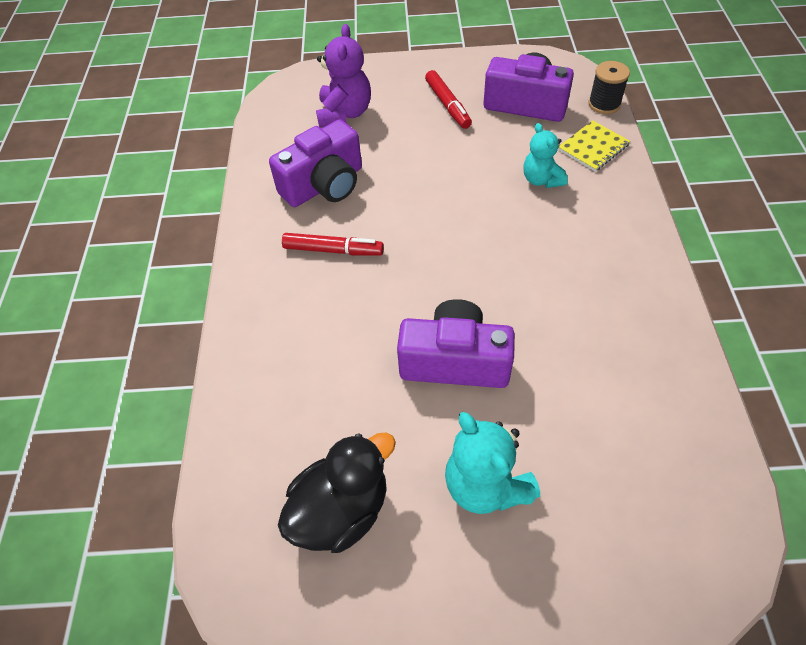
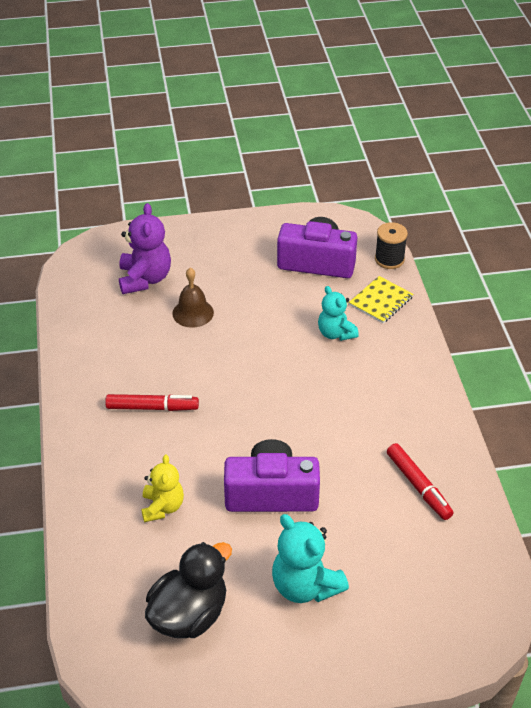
camera: 10 degrees left, 10 degrees down
(324, 185) = (135, 349): purple camera -> none
(328, 368) = (162, 507): none -> yellow teddy bear
(389, 150) = (193, 313): none -> brown bell
(447, 105) = (243, 266): red marker -> red marker (418, 486)

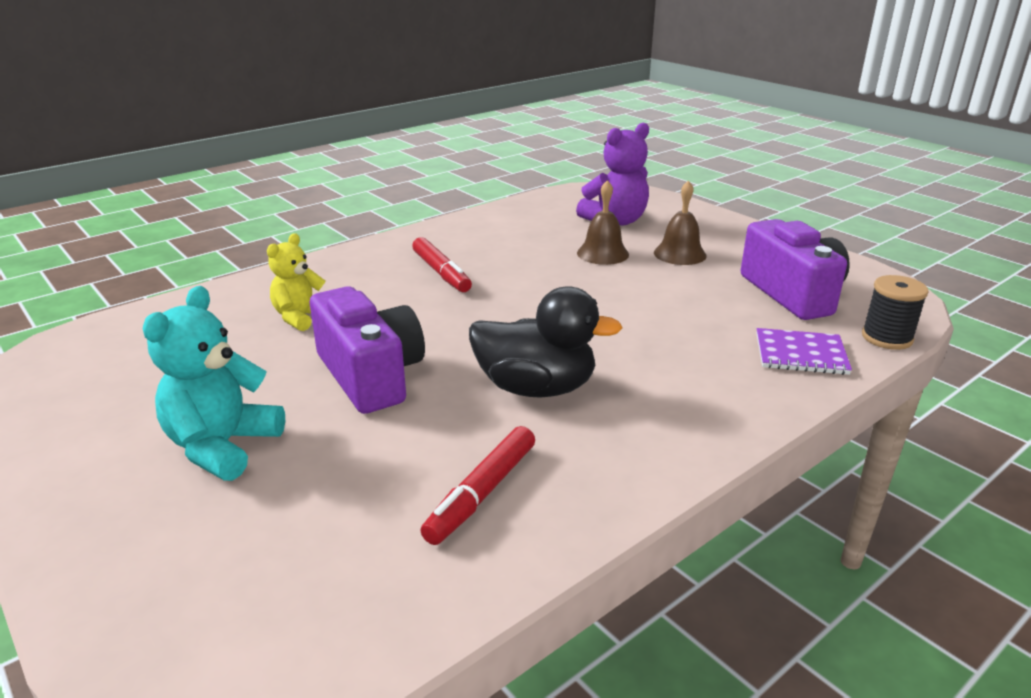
camera: 60 degrees right, 15 degrees down
(162, 507) = (301, 317): yellow teddy bear -> yellow teddy bear turned 150 degrees clockwise
(189, 615) = (142, 378): black duck -> black duck (536, 388)
(225, 277) = (680, 254): none -> brown bell
(336, 333) = (693, 339): turquoise teddy bear -> none
(381, 301) = (800, 354): yellow notebook -> purple notebook

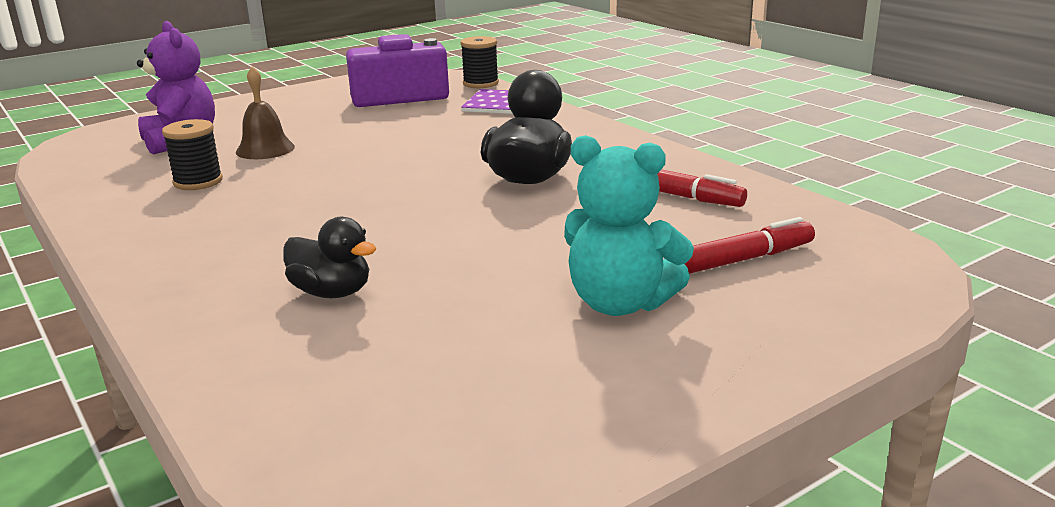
camera: 85 degrees left, 5 degrees down
(301, 317) = (332, 293): yellow teddy bear -> black duck
(370, 375) = (491, 243): purple camera -> none
(441, 273) = (254, 220): red marker -> red marker (741, 260)
(521, 242) = (198, 182): none -> black spool
(680, 254) = (292, 123): brown bell -> none

